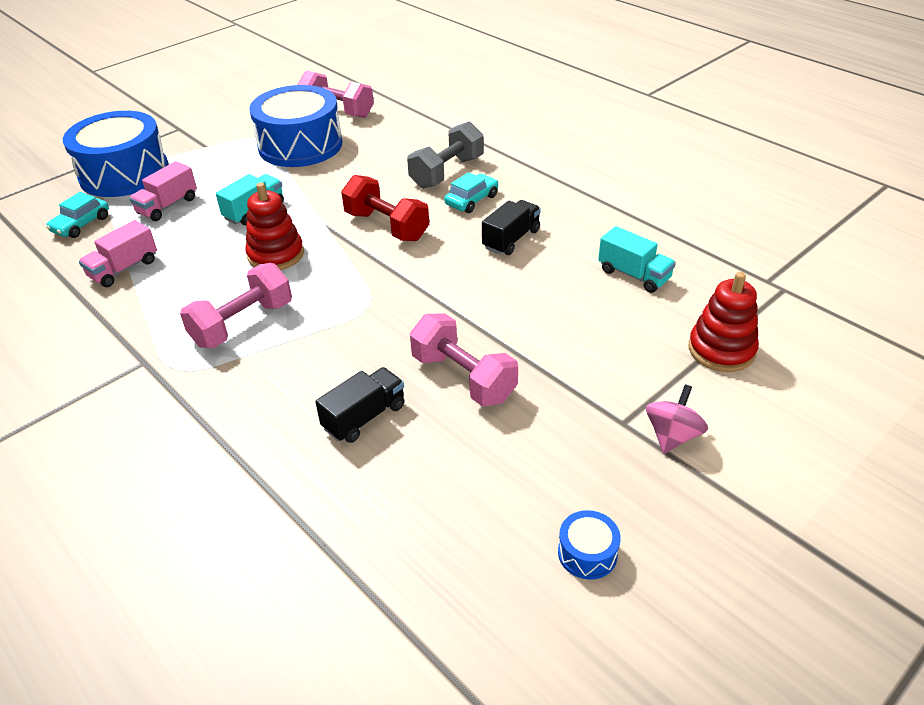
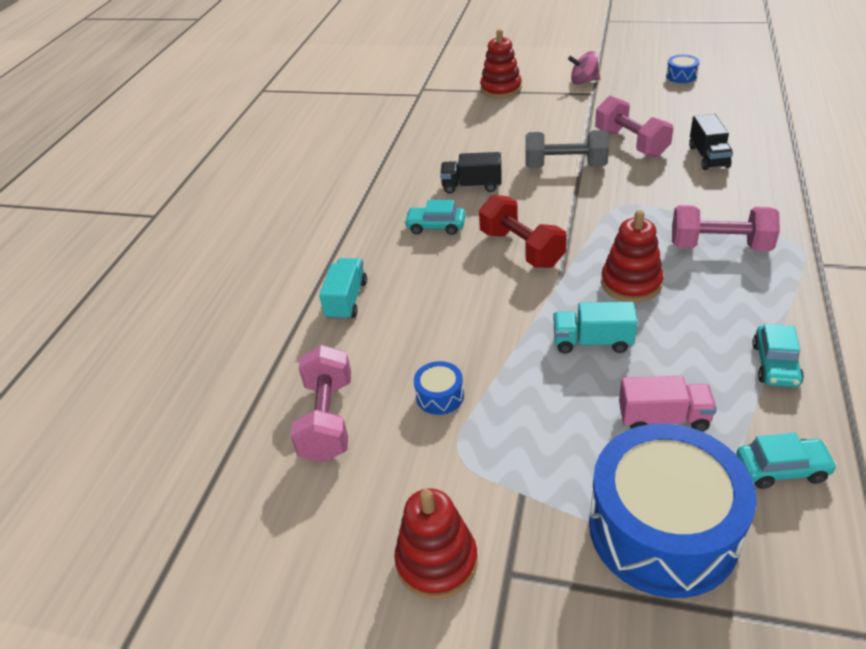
camera: 120 degrees left, 0 degrees up
(124, 269) = (775, 364): pink truck -> turquoise car
(213, 115) = (437, 561): none -> red stacking toy
(300, 145) = (440, 396): blue drum -> blue drum, size x0.40
(364, 417) = (708, 156): black truck -> black truck turned 105 degrees counterclockwise
(387, 226) = (521, 248): red dumbbell -> red dumbbell turned 45 degrees counterclockwise
(447, 172) = (402, 260): grey dumbbell -> grey dumbbell (565, 166)
(463, 378) = (631, 143): pink dumbbell -> pink dumbbell turned 45 degrees counterclockwise
(634, 275) = (460, 131): turquoise truck -> turquoise truck (347, 300)

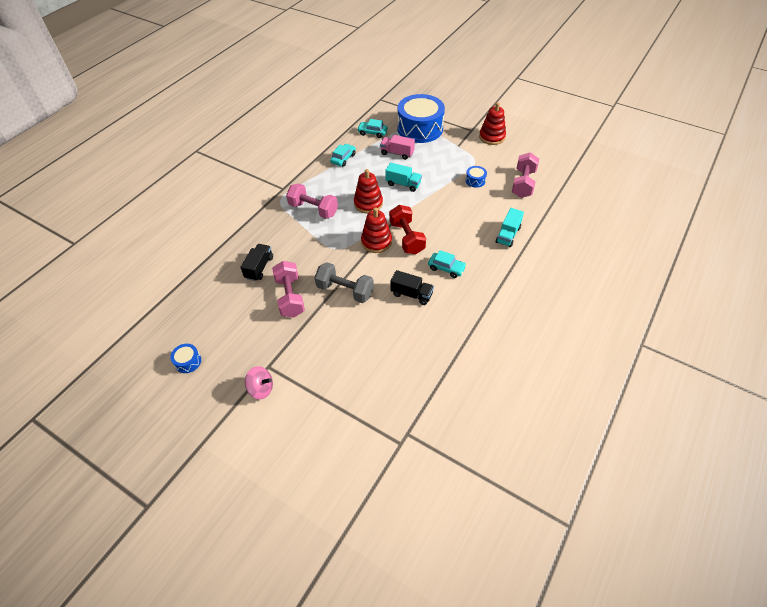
camera: 165 degrees left, 10 degrees up
(501, 89) = (332, 409): red stacking toy -> red stacking toy (376, 242)

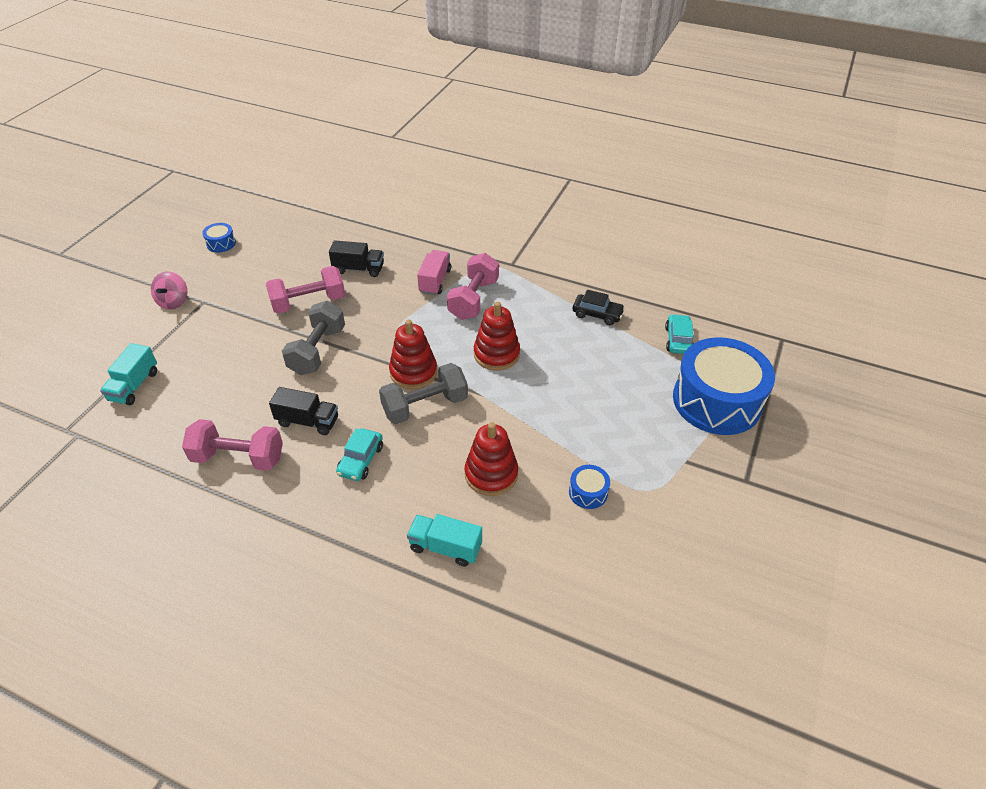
camera: 80 degrees right, 5 degrees down
(343, 158) = (597, 314): turquoise car -> black car
(397, 153) = (632, 376): pink truck -> pink truck (435, 281)
(403, 184) = (553, 391): turquoise truck -> turquoise truck (134, 386)
(407, 238) = (425, 406): red dumbbell -> grey dumbbell
(411, 294) = (308, 421): black truck -> black truck turned 90 degrees counterclockwise
(492, 137) = (737, 517): red stacking toy -> red stacking toy (491, 474)
(523, 184) = (599, 575): pink dumbbell -> pink dumbbell (238, 457)

